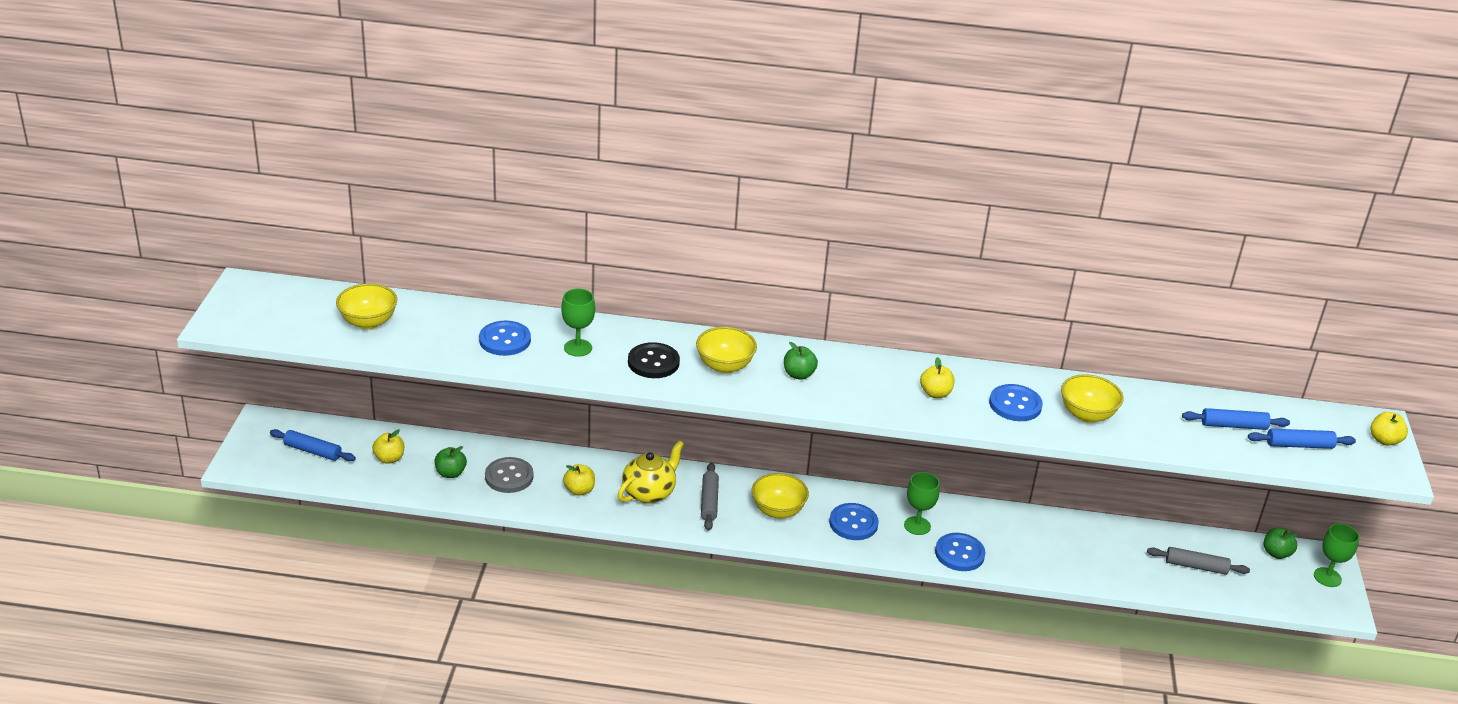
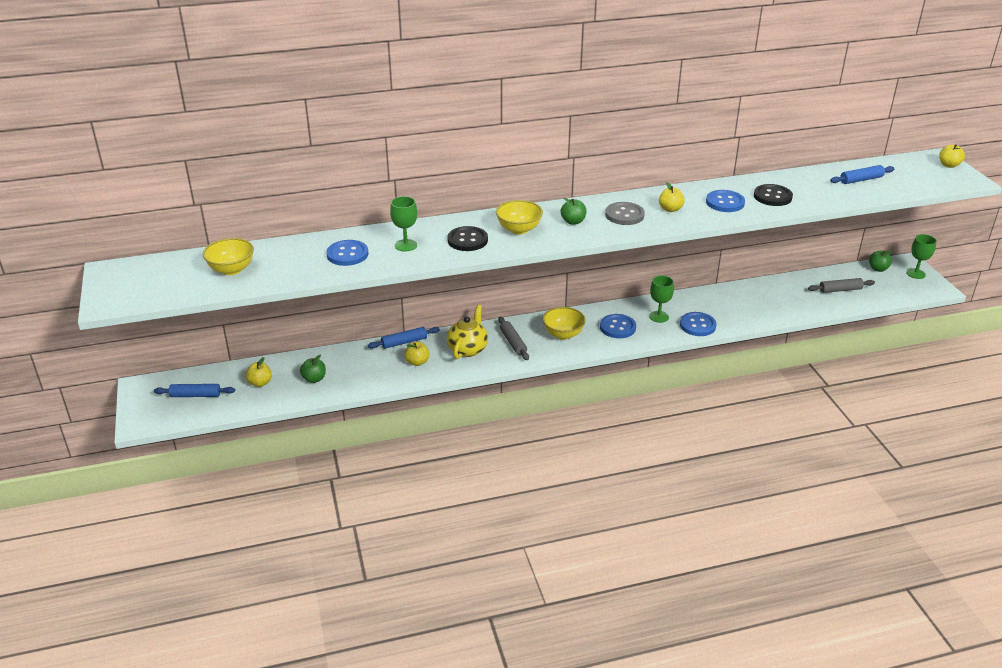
camera: 20 degrees left, 0 degrees up
(509, 477) = (359, 368): grey button -> grey button (624, 215)
(1087, 415) = (772, 196): yellow bowl -> black button
(1299, 445) = (906, 180): blue rolling pin -> blue rolling pin (404, 342)

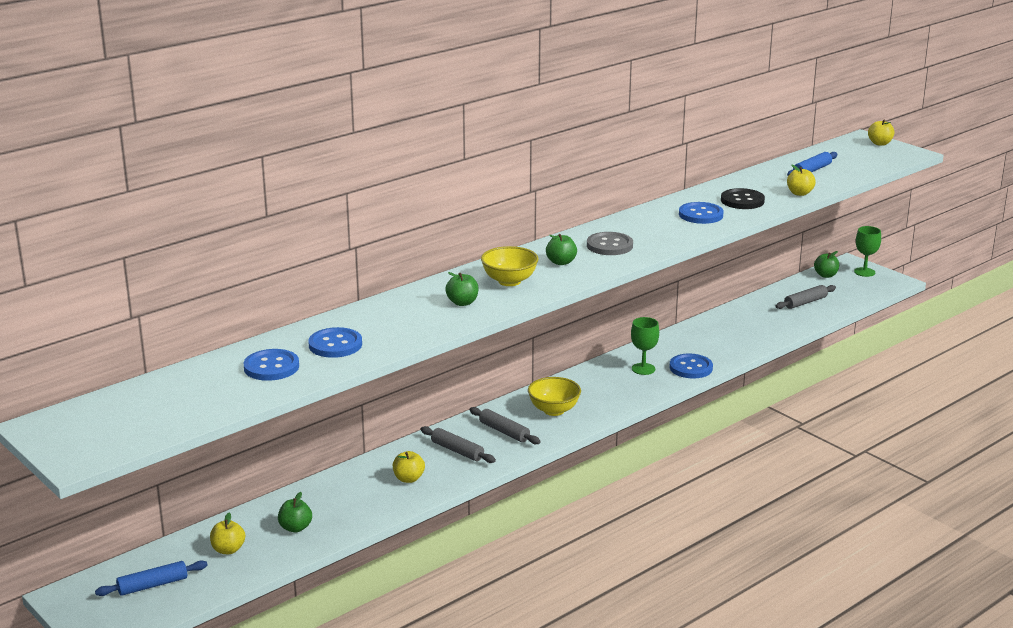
camera: 25 degrees left, 10 degrees down
(231, 270) = (205, 390): yellow bowl -> none
(404, 342) = (374, 462): blue rolling pin -> none
(405, 245) = (395, 322): green goblet -> none
(467, 240) = (462, 303): black button -> green apple
(468, 349) = (457, 451): yellow teapot -> grey rolling pin
(617, 327) = (608, 389): blue button -> blue button (271, 367)
(670, 209) = (651, 231): yellow apple -> yellow apple (799, 193)

